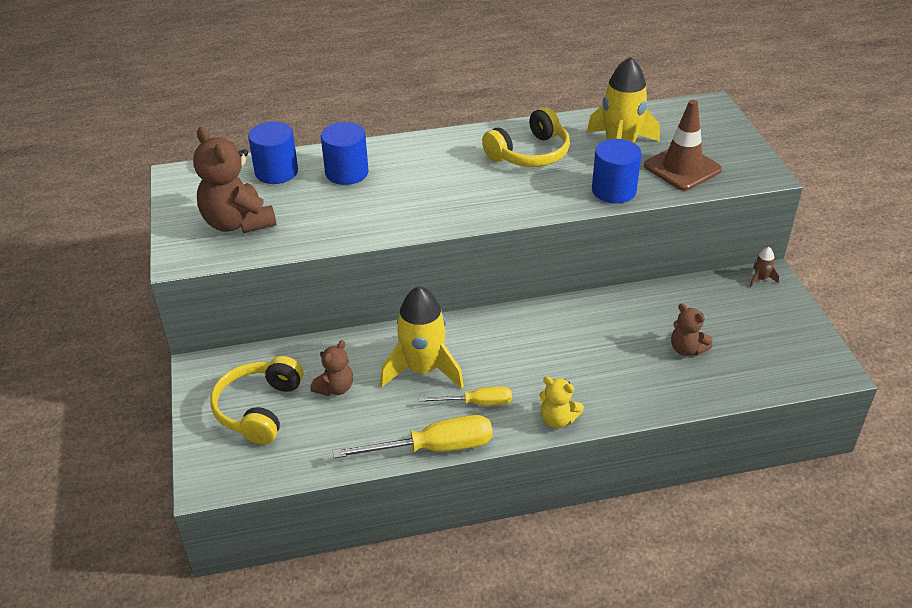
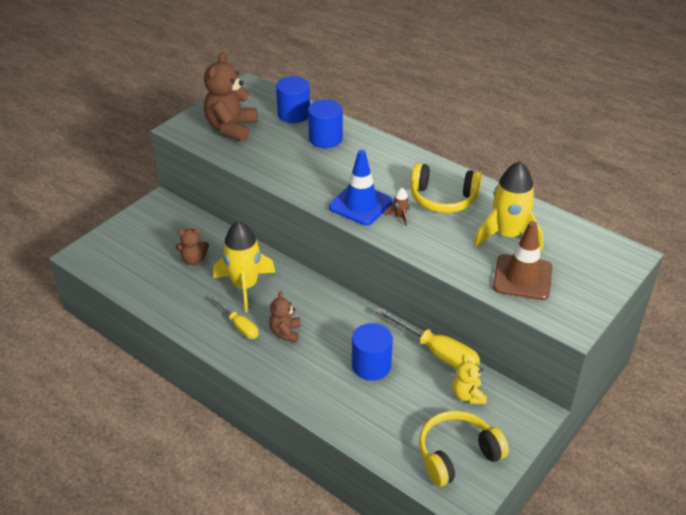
camera: 50 degrees right, 0 degrees up
(259, 409) = (149, 241): yellow headphones -> yellow headphones (457, 454)
(434, 448) = (183, 328): yellow screwdriver -> yellow screwdriver (437, 352)
(478, 202) = (360, 204): none -> blue traffic cone
(557, 419) = (260, 370): yellow teddy bear -> yellow teddy bear (467, 395)
(614, 190) = (450, 257): blue cylinder -> blue cylinder (371, 365)
(687, 349) = (397, 402): brown teddy bear -> brown teddy bear (285, 332)
(760, 279) = (525, 408): brown rocket -> brown rocket (400, 216)

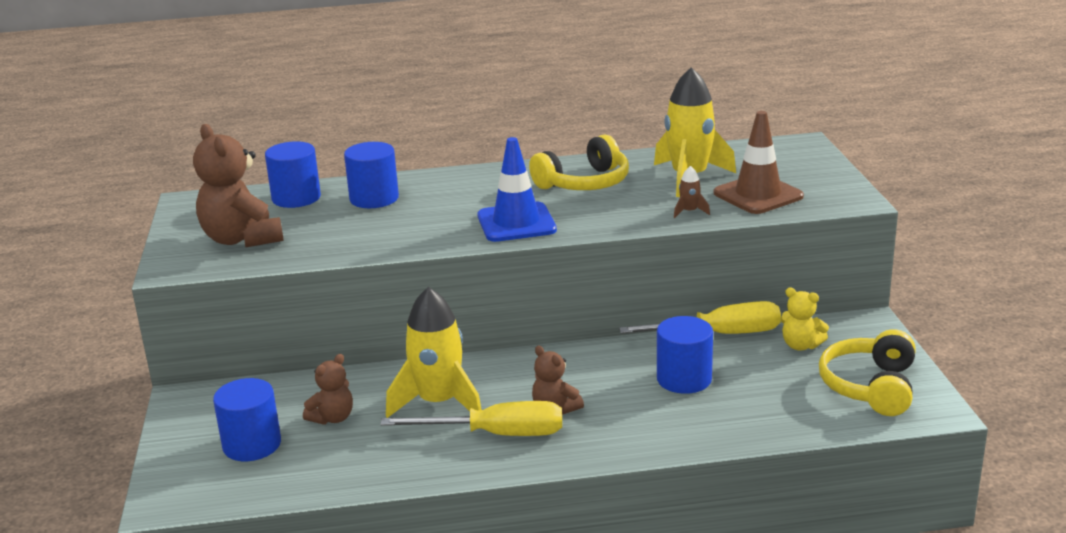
camera: 45 degrees left, 15 degrees down
(146, 250) = (252, 445): none -> blue cylinder
(239, 326) = (496, 434): yellow screwdriver -> yellow screwdriver, size x1.64
(400, 216) = (572, 212): brown rocket -> brown rocket (689, 212)

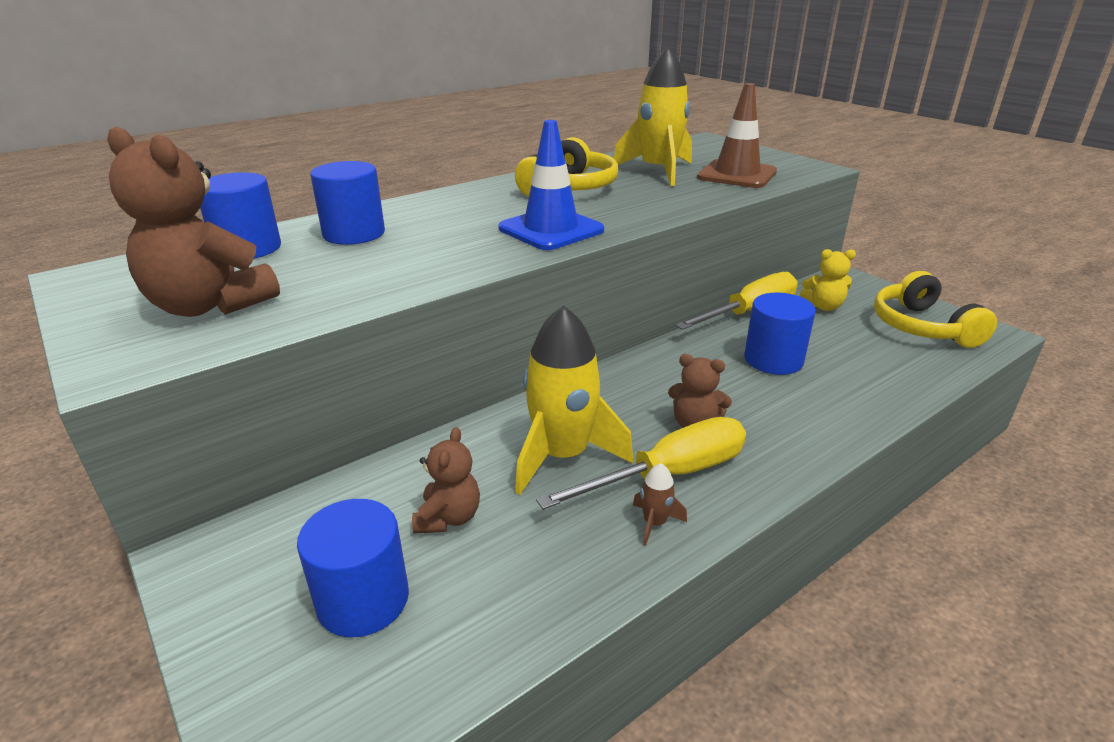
camera: 30 degrees left, 5 degrees up
(689, 212) = (702, 195): brown rocket -> brown rocket (654, 523)

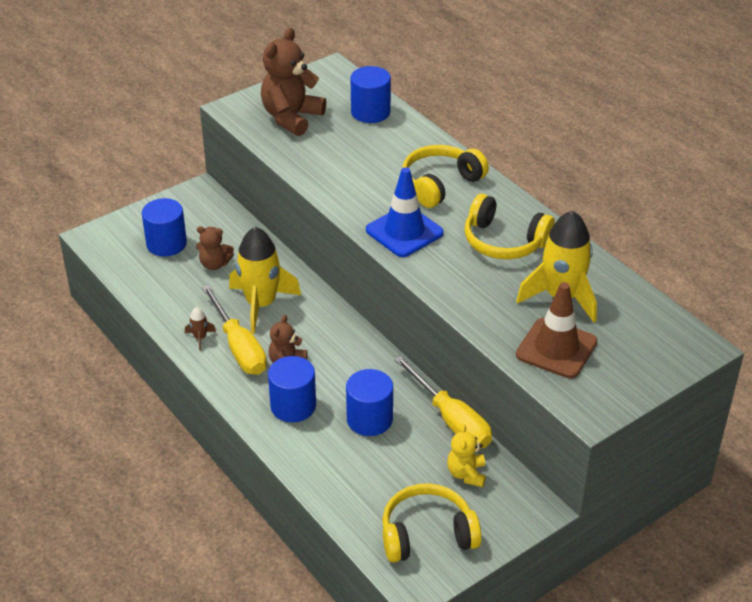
camera: 90 degrees right, 10 degrees up
(354, 234) = (395, 147): blue cylinder -> blue cylinder (293, 406)
(451, 212) = (440, 184): none -> yellow headphones

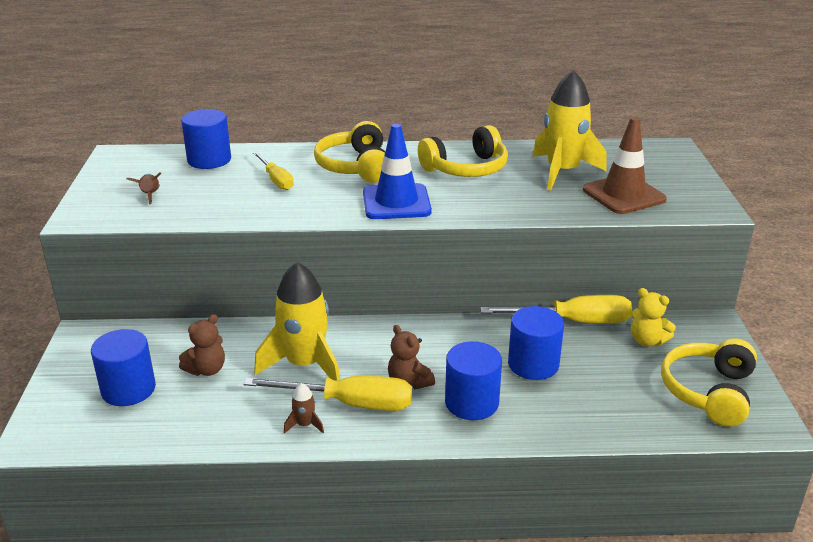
camera: 55 degrees left, 10 degrees down
(291, 118) = (150, 195): brown teddy bear -> brown rocket
(375, 158) = (276, 180): none -> yellow screwdriver

